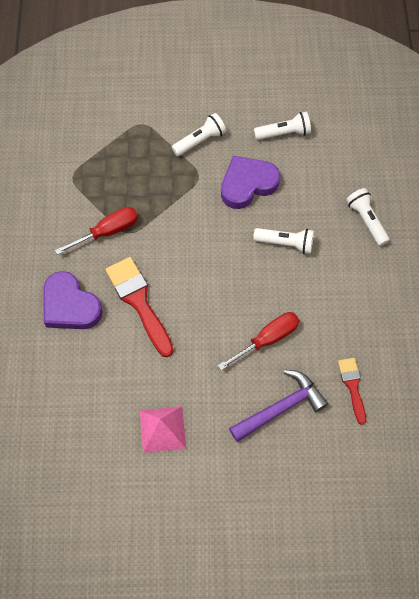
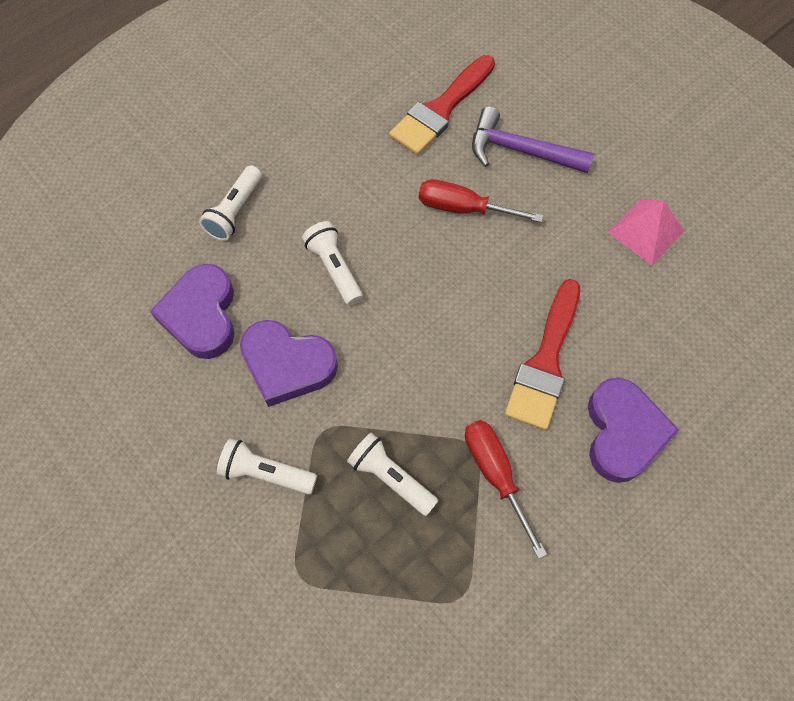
camera: 130 degrees left, 0 degrees up
(107, 231) = (495, 474): red screwdriver -> red screwdriver turned 45 degrees clockwise
(284, 133) = (173, 379): white flashlight -> white flashlight (390, 477)
(310, 165) = (201, 315): none -> purple heart
(352, 386) = (440, 109): red brush -> red brush, size x1.74

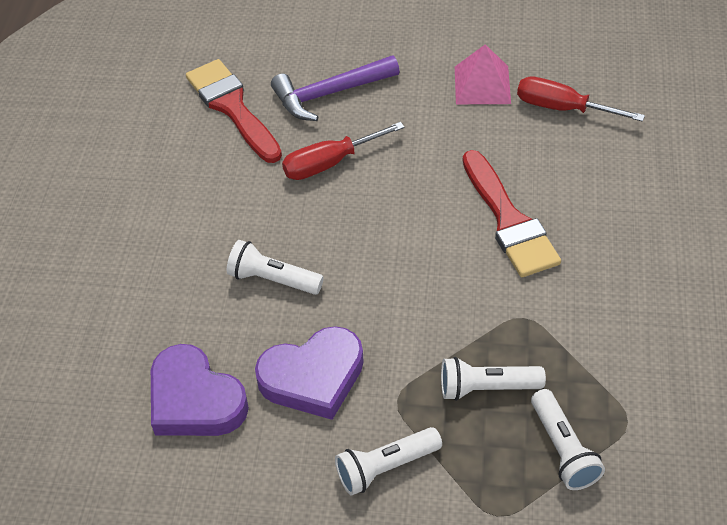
camera: 40 degrees left, 15 degrees down
(235, 211) = (135, 301): white flashlight -> white flashlight (563, 449)
(440, 109) = (232, 107): red brush -> red brush turned 150 degrees clockwise
(495, 474) = (559, 322): red screwdriver -> red screwdriver (562, 108)
(623, 432) = (612, 224): purple heart -> none

